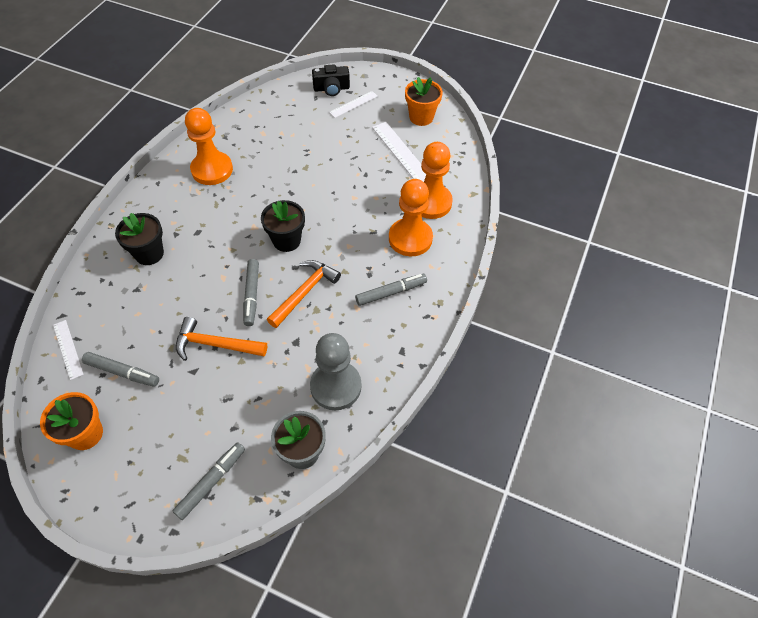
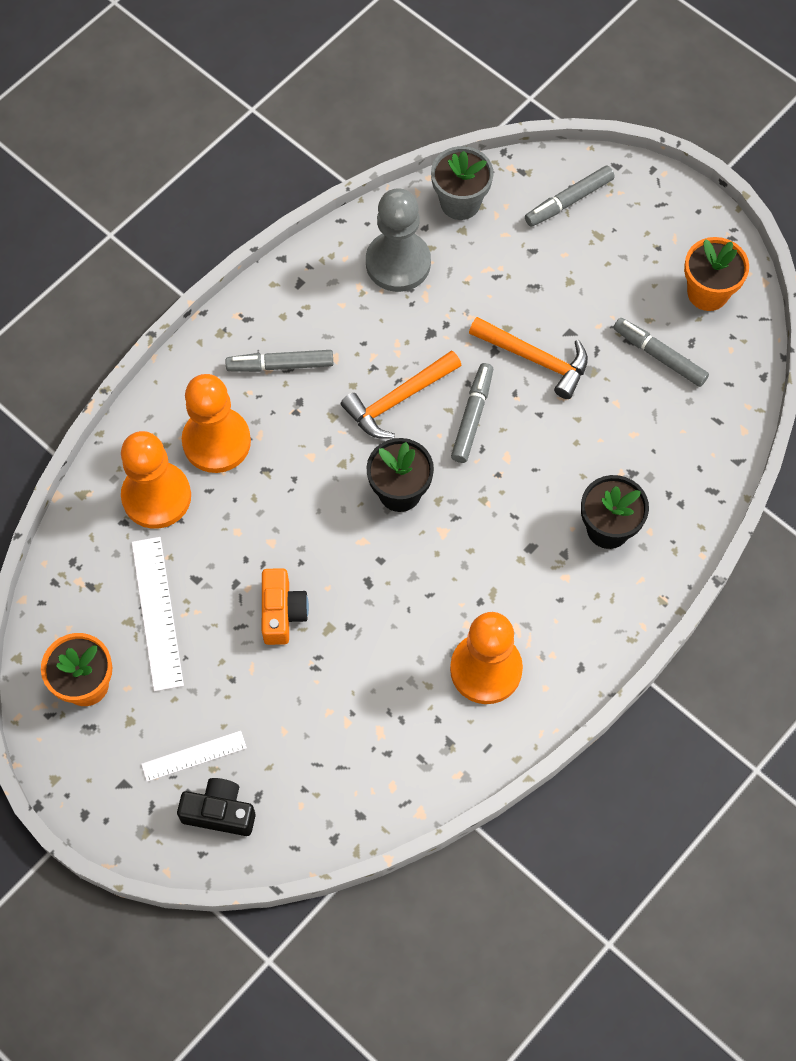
camera: 160 degrees left, 10 degrees up
(68, 349) = (729, 408): white ruler -> none
(334, 168) = (282, 612): none -> orange camera

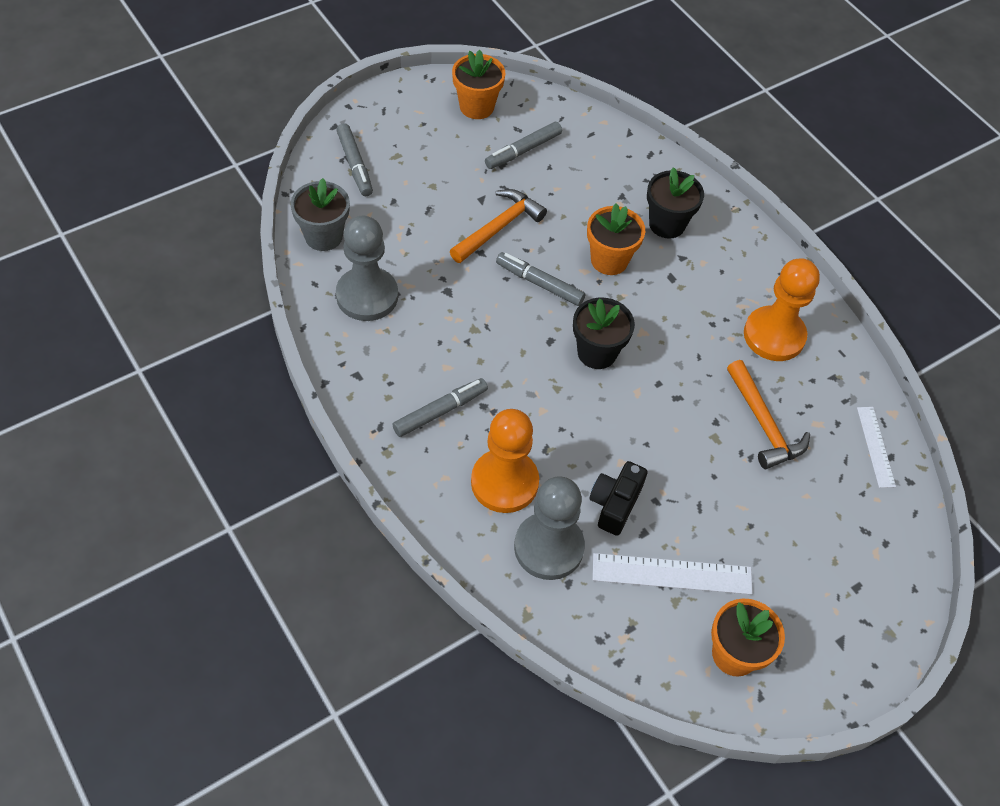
camera: 80 degrees left, 10 degrees down
(156, 496) = (548, 547): orange pawn -> grey pawn
(194, 756) = (821, 574): white ruler -> white ruler (876, 446)
(219, 812) = (877, 565): black camera -> black camera (615, 504)
(280, 365) = (440, 411): grey marker -> grey marker turned 135 degrees counterclockwise
(282, 612) = (693, 470): orange camera -> none
(398, 400) = (506, 331): orange hammer -> orange hammer (764, 424)
(531, 478) = (609, 260): none -> orange flower pot

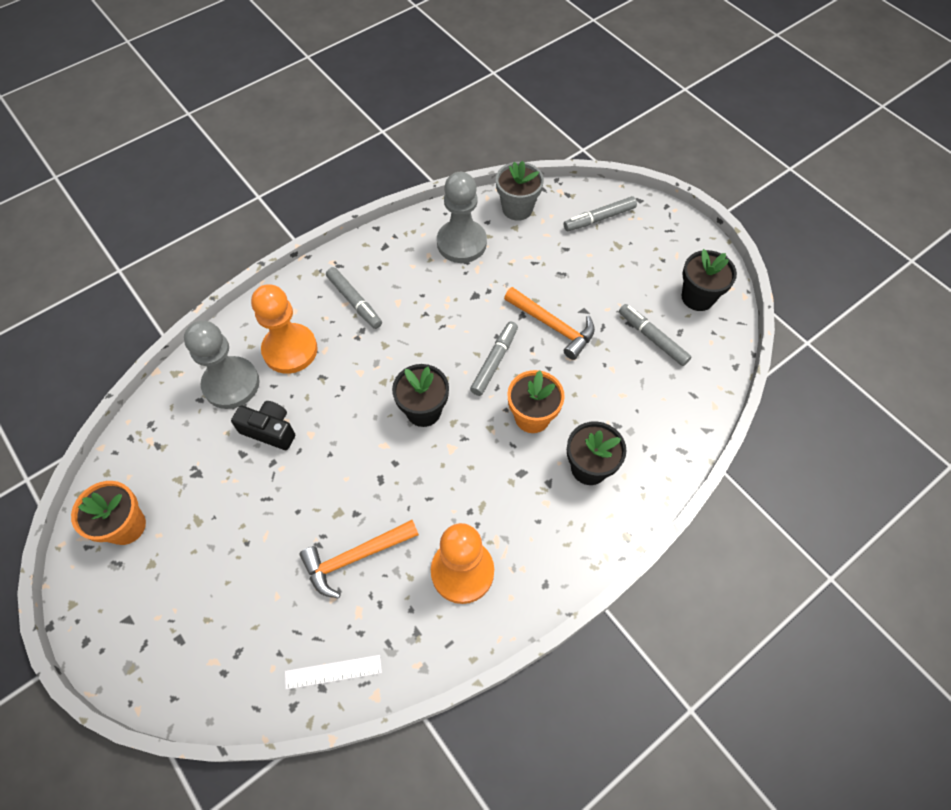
camera: 90 degrees right, 5 degrees up
(476, 107) = (697, 297): orange flower pot -> black flower pot
(672, 573) = (203, 476): white ruler -> none

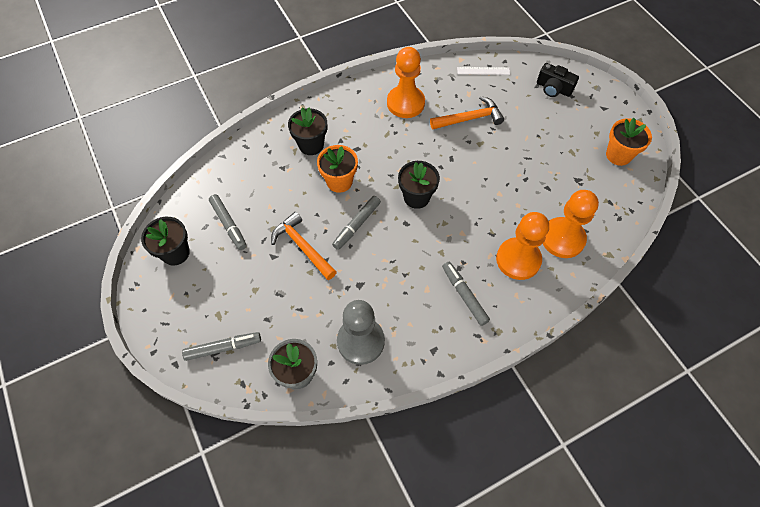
camera: 170 degrees left, 0 degrees up
(231, 384) = (562, 238): grey pawn -> orange pawn
(269, 430) = (529, 200): black camera -> black camera (553, 88)

